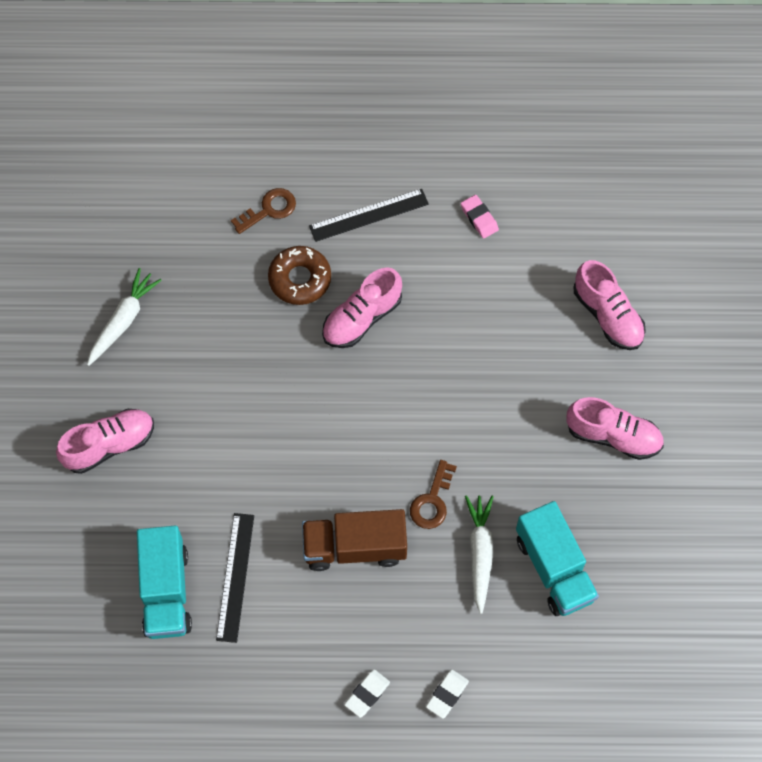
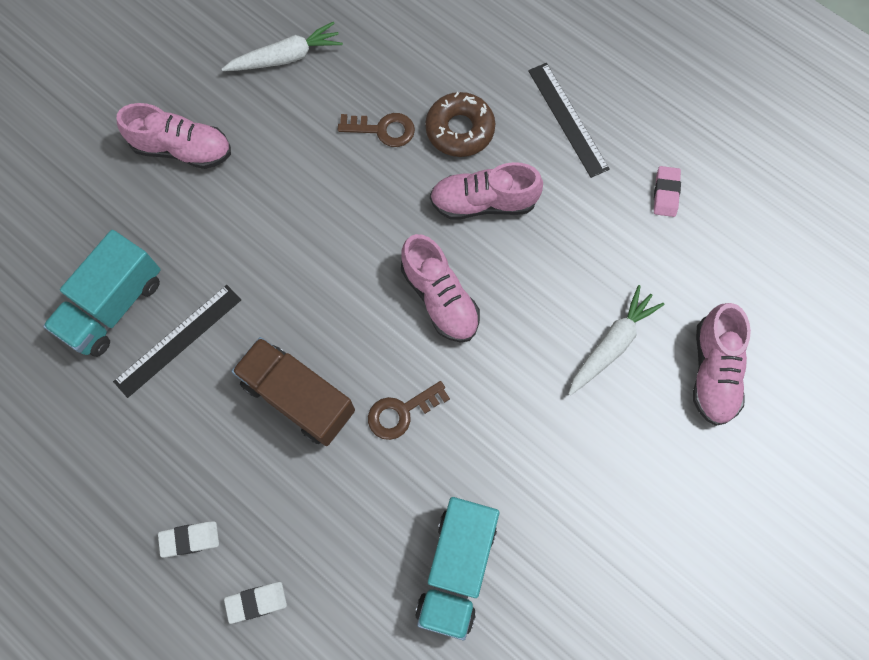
camera: 40 degrees right, 5 degrees up
(269, 209) = (486, 53): brown key -> brown key (383, 130)
(369, 215) = (567, 119): black ruler -> black ruler turned 45 degrees clockwise
(480, 553) = (401, 496): white carrot -> white carrot (611, 344)
(613, 436) = (621, 489): pink shoe -> pink shoe (440, 298)

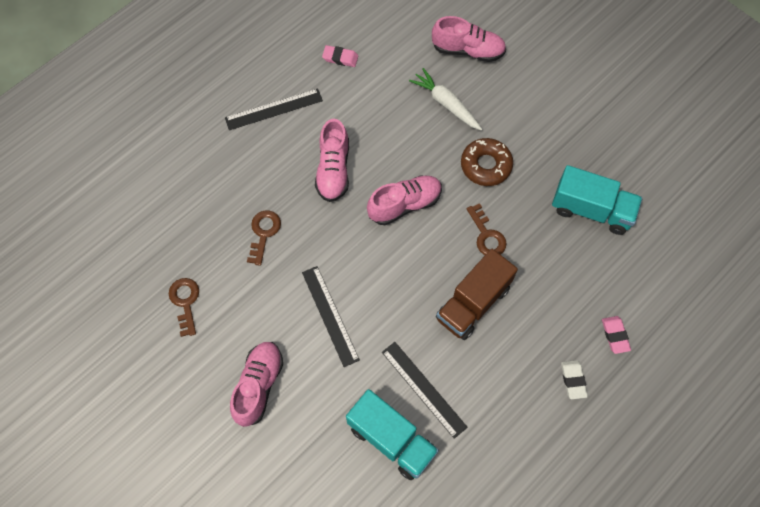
camera: 85 degrees left, 5 degrees down
(256, 602) = (615, 335): white eraser -> pink eraser
(274, 219) = (330, 315): none -> black ruler
(286, 57) = (185, 302): white carrot -> brown key
(460, 130) = (272, 180): brown donut -> brown donut (486, 165)

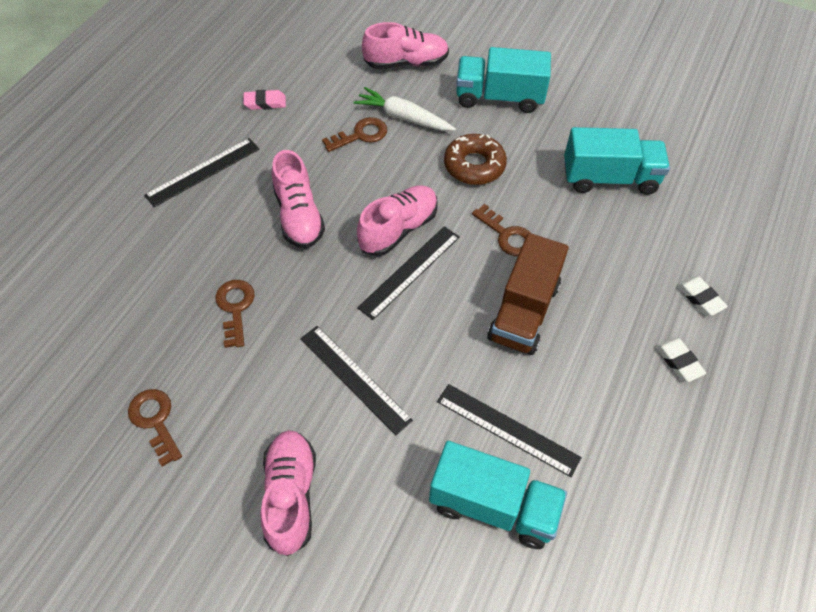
camera: 20 degrees left, 10 degrees down
(400, 243) = (410, 271): none -> black ruler
(405, 110) = (360, 135): none -> brown key
(532, 107) = (499, 97): none -> turquoise truck
(615, 335) = (700, 298): pink eraser -> white eraser

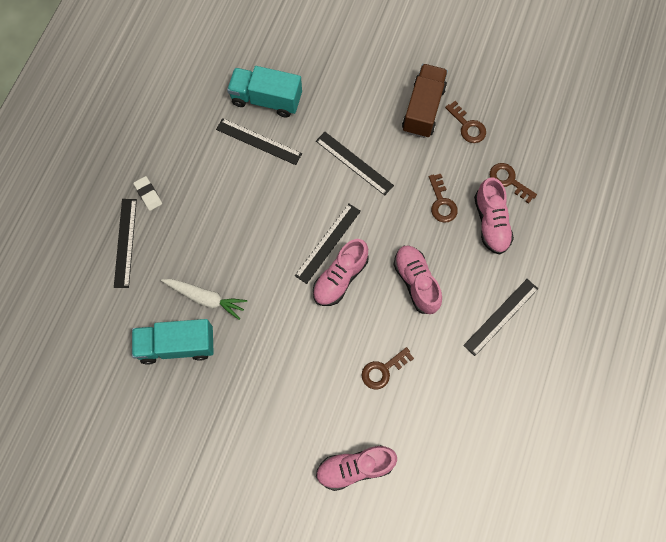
camera: 175 degrees right, 15 degrees up
(265, 103) = (472, 399): pink eraser -> none
(290, 496) = (378, 94): pink shoe -> pink shoe (491, 222)
(403, 117) = (349, 395): white carrot -> white carrot (205, 298)
(474, 165) = (286, 347): brown donut -> none
(499, 97) = (266, 430): turquoise truck -> none
(507, 235) = (259, 281): brown key -> brown key (508, 180)
(523, 312) = (248, 220): brown truck -> brown truck (423, 109)
(700, 298) = (125, 242): white eraser -> black ruler

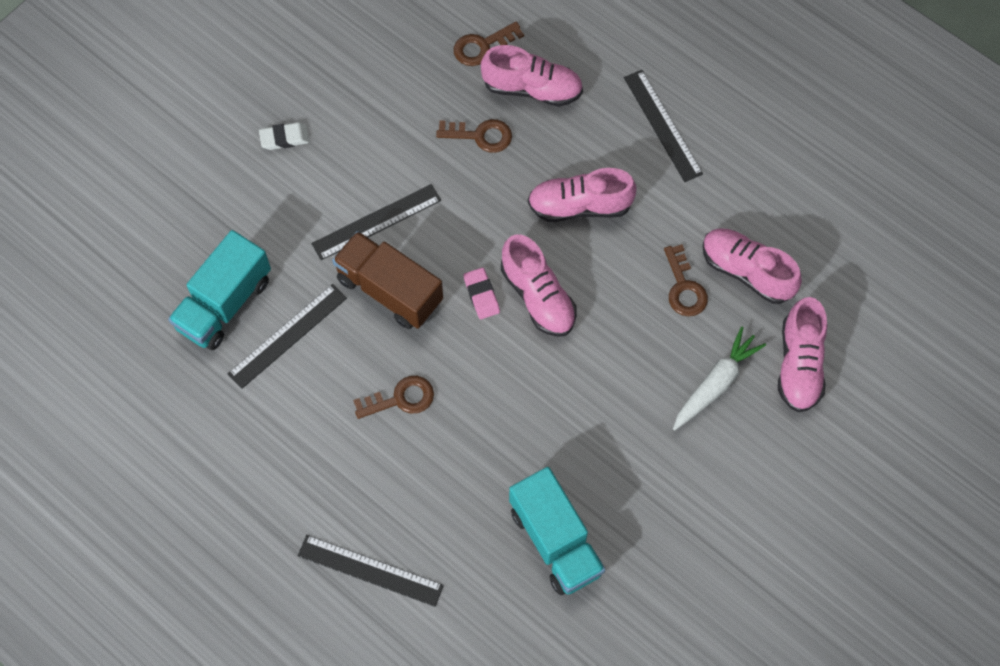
camera: 70 degrees left, 5 degrees down
(148, 194) = (306, 515): white eraser -> white eraser (284, 138)
(177, 345) = (555, 541): turquoise truck -> turquoise truck turned 45 degrees counterclockwise
(205, 298) = (500, 481): white carrot -> white carrot (715, 383)
(328, 243) = (481, 295): black ruler -> pink eraser
(411, 409) = (747, 271): none -> pink shoe
(423, 109) = (333, 108): brown truck -> brown truck (389, 290)
(467, 126) = (383, 64): brown key -> brown key (401, 398)

